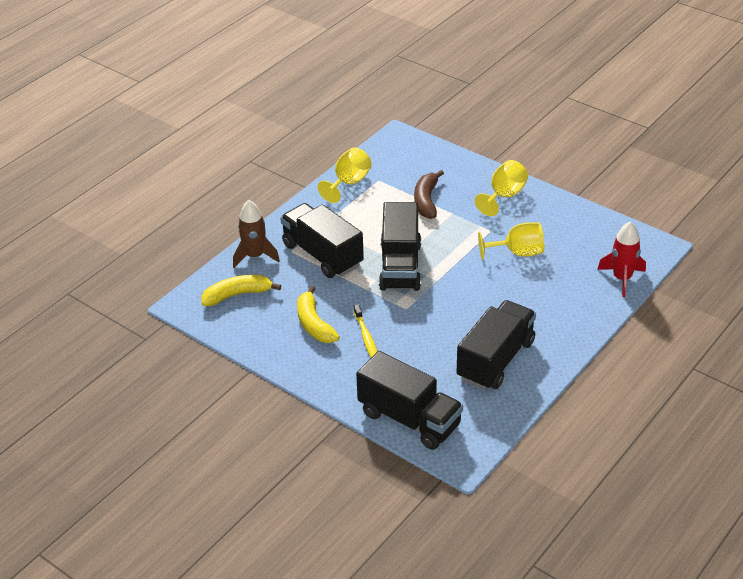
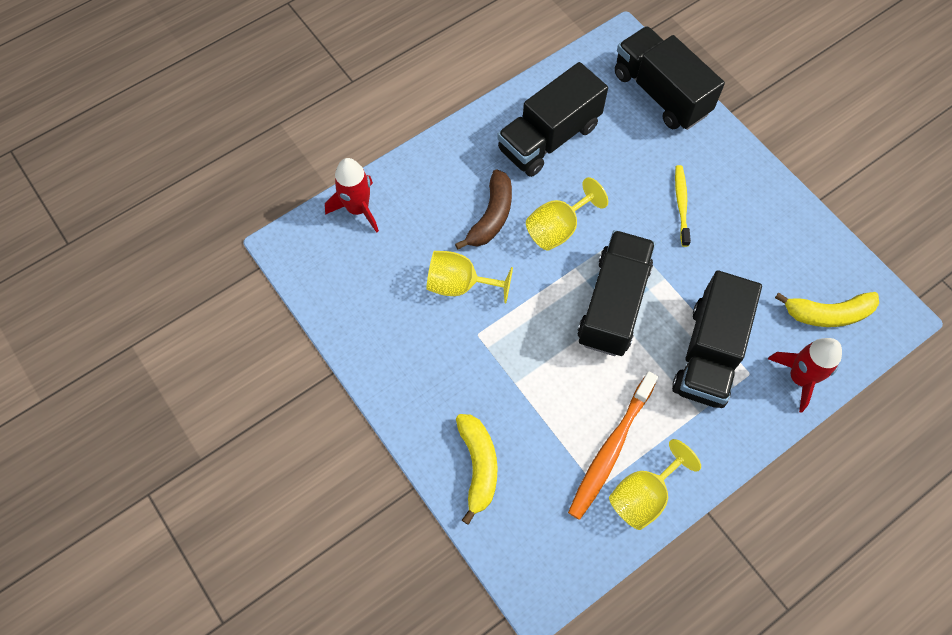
camera: 165 degrees left, 25 degrees up
(255, 256) = (799, 378): brown rocket -> red rocket
(314, 324) = (738, 241): yellow banana -> yellow banana (478, 466)
(322, 255) = (709, 353): black truck -> black truck turned 45 degrees clockwise
(376, 197) = (611, 449): none -> orange toothbrush
(426, 201) = (542, 420): brown banana -> brown banana (491, 216)
(504, 196) = (432, 396): yellow goblet -> yellow goblet (558, 228)

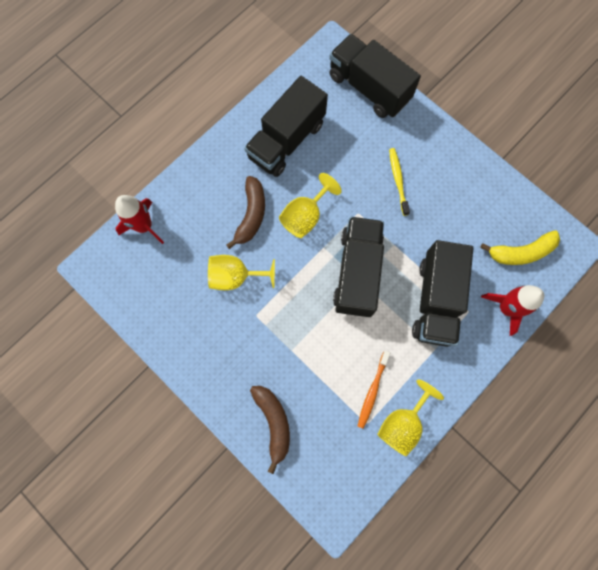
camera: 10 degrees left, 10 degrees up
(478, 466) = (273, 423): yellow banana -> brown banana
(611, 449) = (372, 391): orange toothbrush -> orange toothbrush, size x0.62

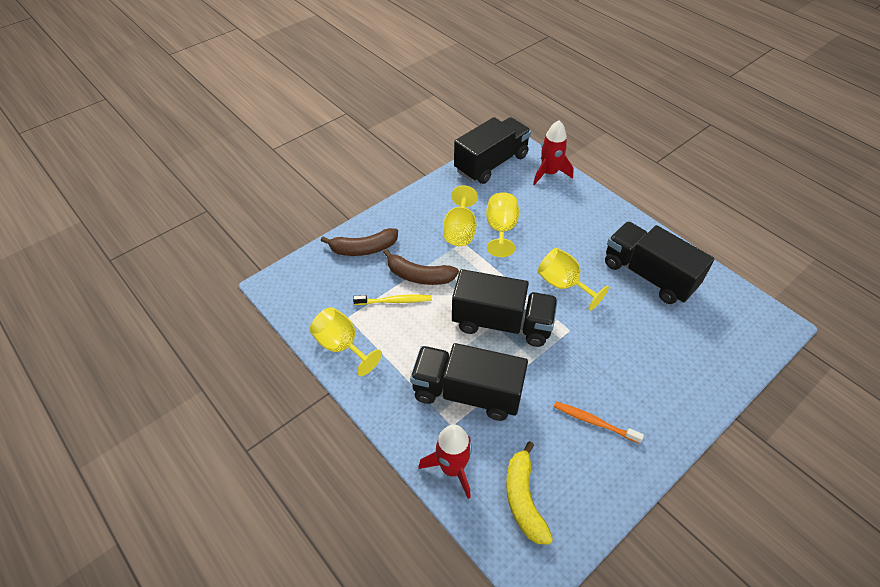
camera: 95 degrees right, 25 degrees down
(240, 319) = (460, 231): none -> yellow goblet
(251, 215) = (563, 243): brown banana -> brown banana (419, 276)
(369, 88) = (731, 356): black truck -> black truck (491, 163)
(372, 391) = (378, 324): orange toothbrush -> orange toothbrush (594, 422)
(398, 181) = (612, 372): yellow toothbrush -> yellow toothbrush (394, 301)

